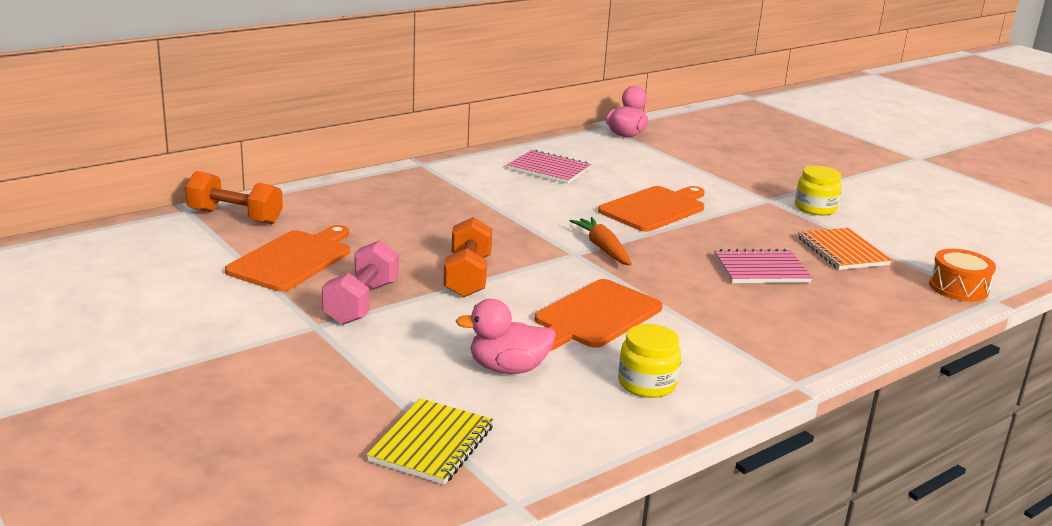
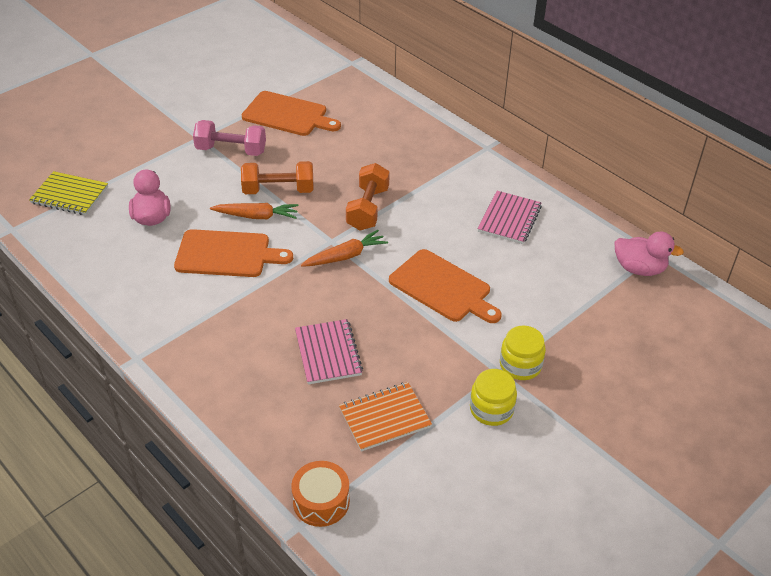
camera: 85 degrees right, 20 degrees up
(235, 217) = (347, 82): orange dumbbell -> orange dumbbell (367, 209)
(519, 294) = (256, 216): none -> orange carrot
(595, 316) = (227, 254): orange cutting board -> orange cutting board turned 150 degrees clockwise
(647, 384) = (135, 280): yellow jar -> yellow jar (520, 365)

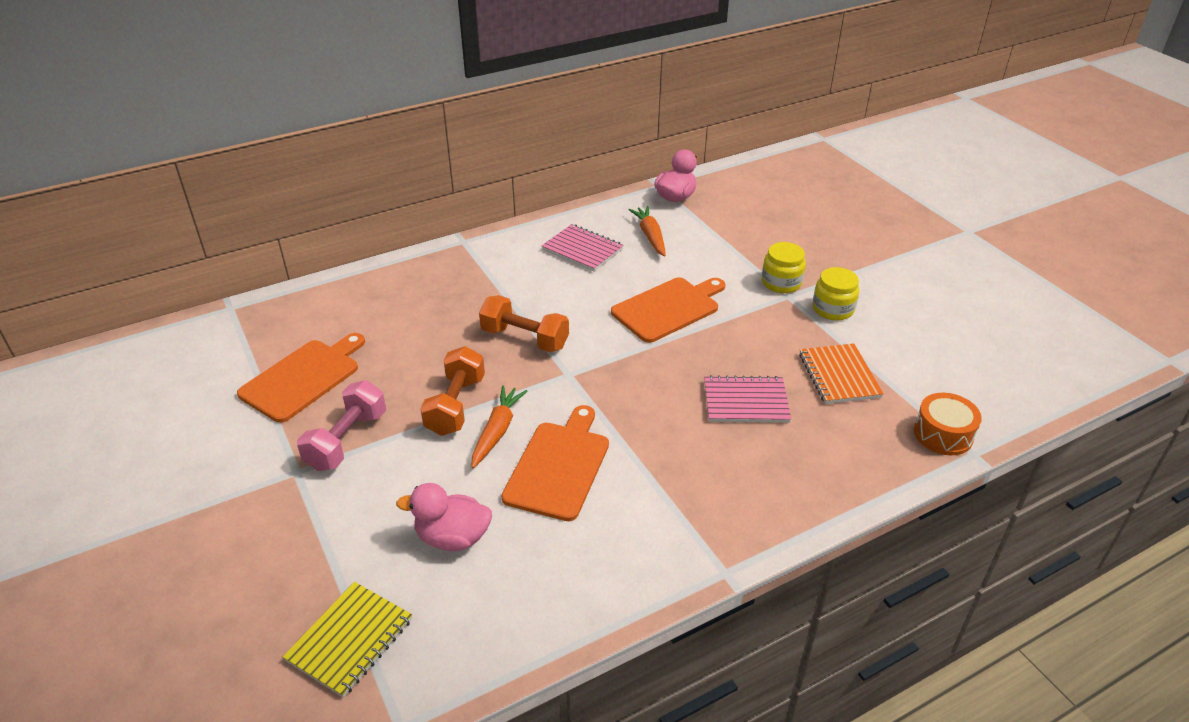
camera: 75 degrees left, 5 degrees down
(345, 256) = (598, 367): orange carrot -> orange carrot (650, 236)

